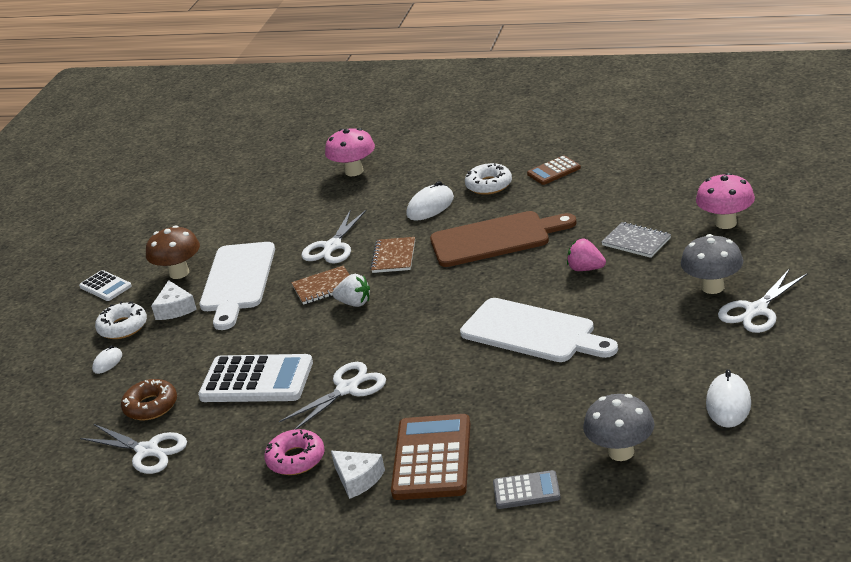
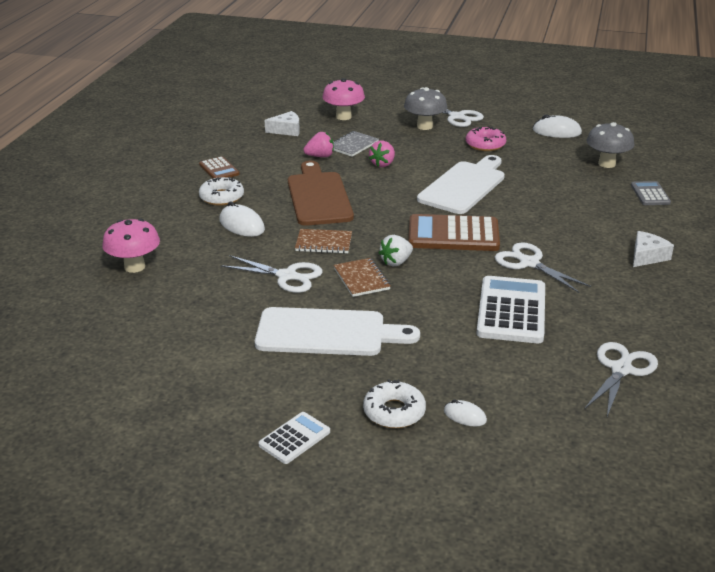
camera: 95 degrees left, 0 degrees up
(151, 406) = (549, 374): brown donut -> none
(175, 308) = (367, 374): white cheese -> white cheese (286, 130)
(179, 273) = (290, 377): brown mushroom -> none
(296, 459) = (625, 285): pink donut -> pink donut (485, 144)
(354, 303) = (396, 262): white strawberry -> white strawberry turned 150 degrees counterclockwise
(432, 458) = (619, 226): brown calculator -> brown calculator (453, 235)
(599, 224) = (320, 156): none -> pink strawberry

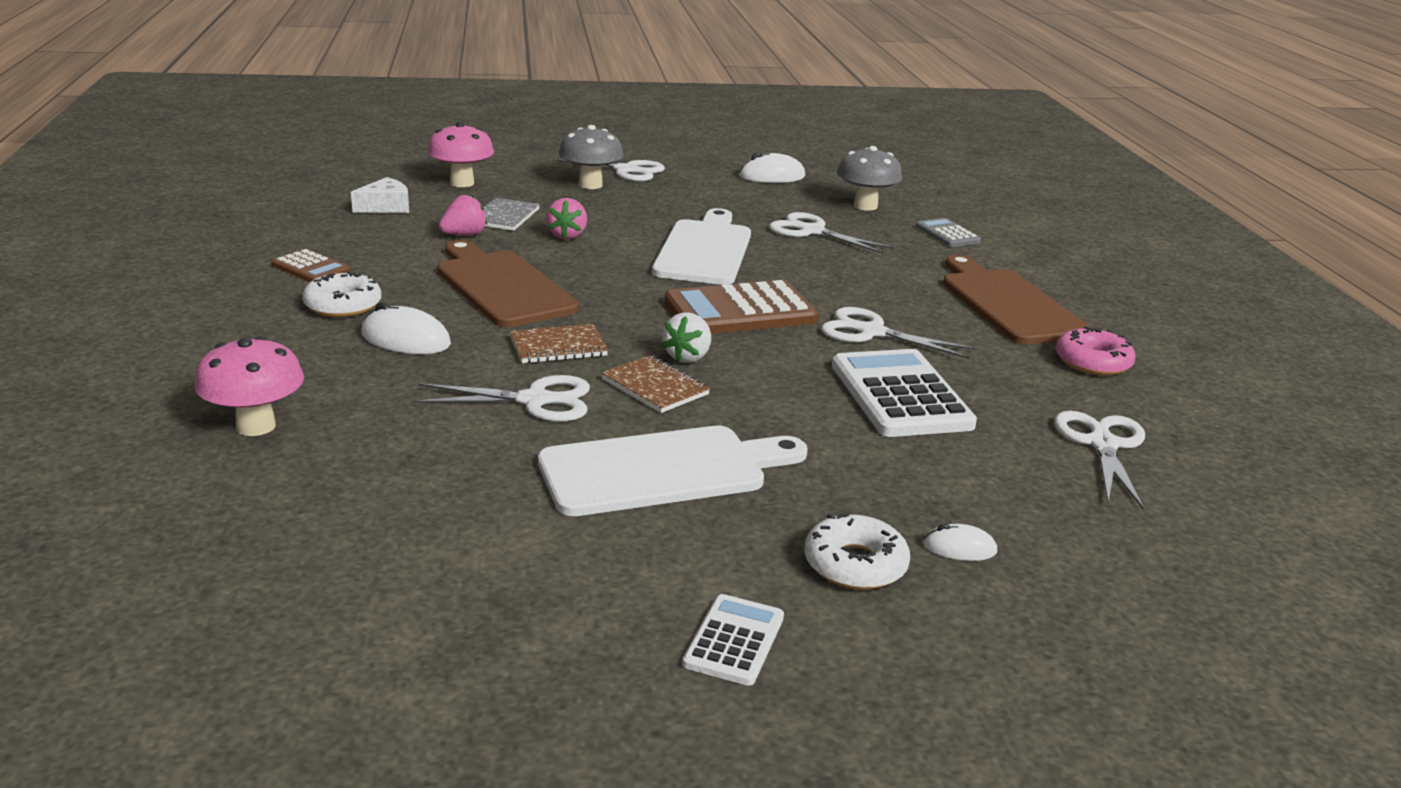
camera: 25 degrees left, 5 degrees down
(485, 144) = (692, 199): pink donut -> pink donut (1092, 362)
(550, 180) = (812, 231): none -> white scissors
(647, 256) = (1008, 304): white cheese -> brown cutting board

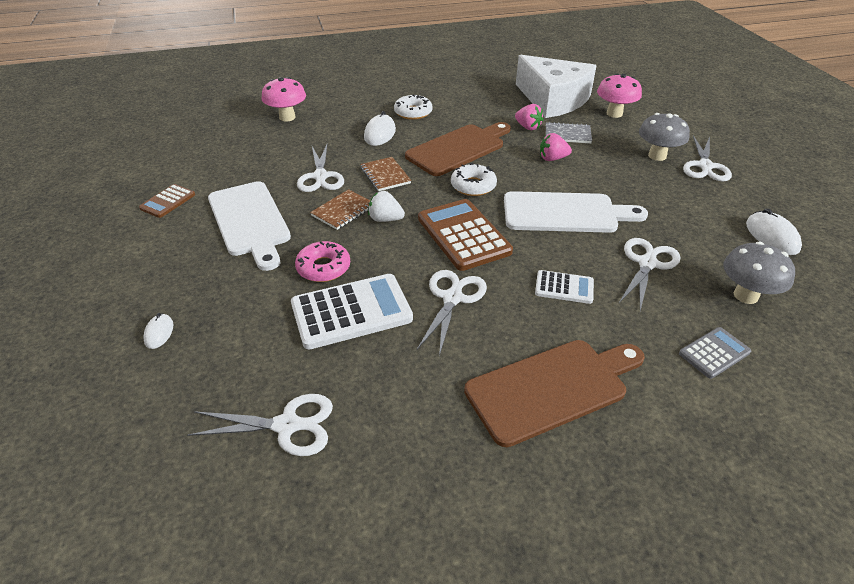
camera: 85 degrees right, 15 degrees up
(311, 268) = (454, 97): brown calculator -> brown calculator (168, 201)
(385, 207) = (553, 99): white cheese -> white cheese, size x2.40
(734, 640) = (100, 253): white calculator -> white calculator (564, 287)
(855, 564) = (151, 290): white donut -> white donut (473, 186)
(1092, 362) = (442, 440): pink donut -> pink donut (323, 267)

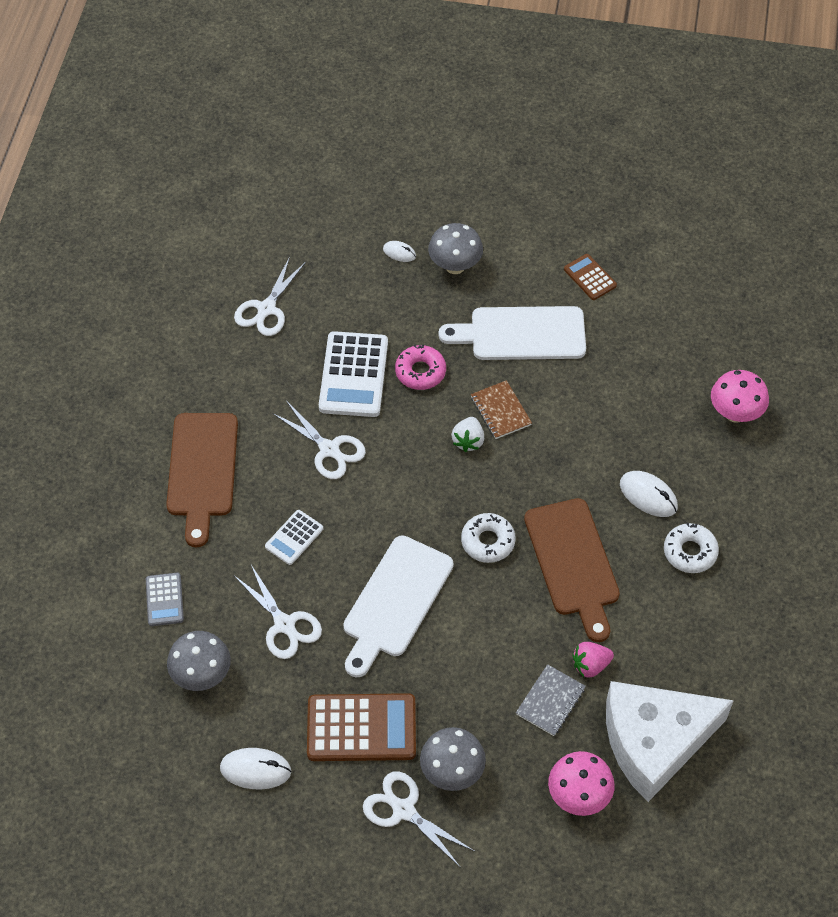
camera: 115 degrees right, 15 degrees up
(171, 285) = (455, 266): none -> grey mushroom
(320, 176) = (576, 410): white scissors -> none
(385, 175) = (549, 468): brown notebook -> none
(385, 219) = (468, 441): white strawberry -> white strawberry turned 150 degrees clockwise
(463, 235) = (408, 495): brown calculator -> brown calculator (361, 728)
(552, 159) = (503, 650): pink strawberry -> none

